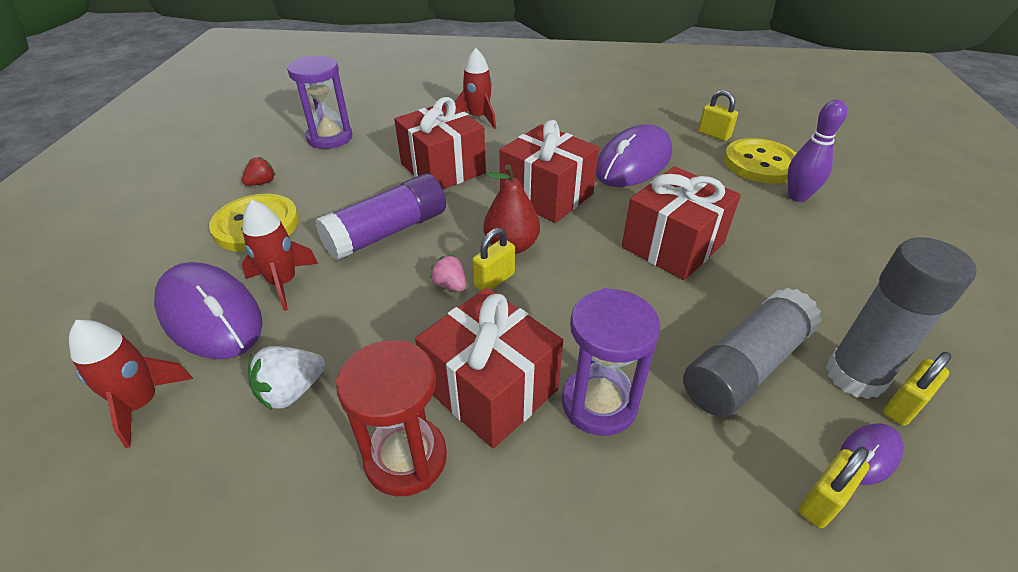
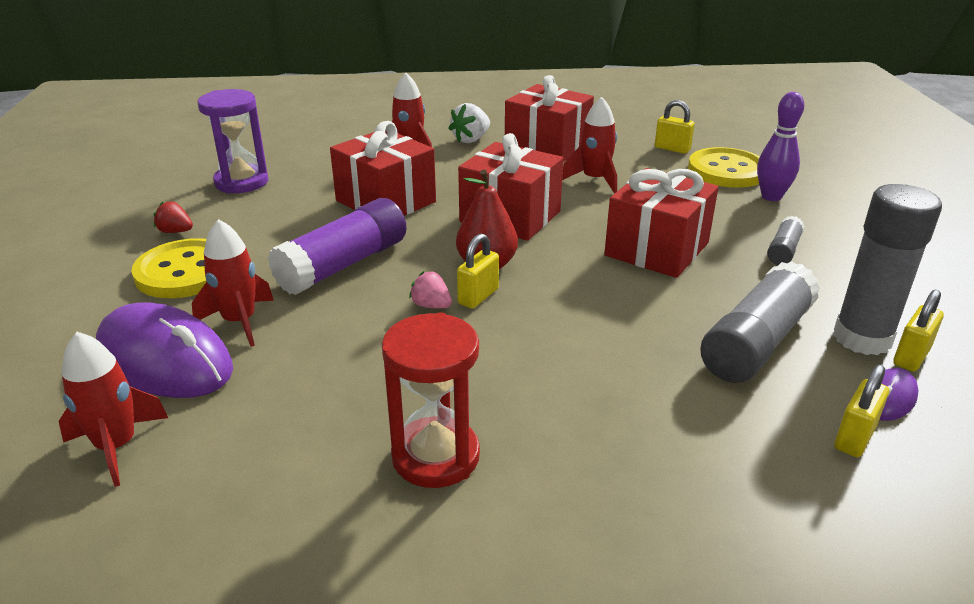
camera: 10 degrees left, 10 degrees down
(262, 183) = (175, 231): red strawberry -> red strawberry turned 105 degrees counterclockwise
(291, 391) = (288, 416): white strawberry -> white strawberry (471, 140)
(491, 388) = (505, 388): red gift -> red gift (547, 146)
(599, 403) = (621, 388): purple hourglass -> none
(633, 162) = (594, 180): purple mouse -> red rocket
(796, 260) = (783, 250): none -> grey glue stick

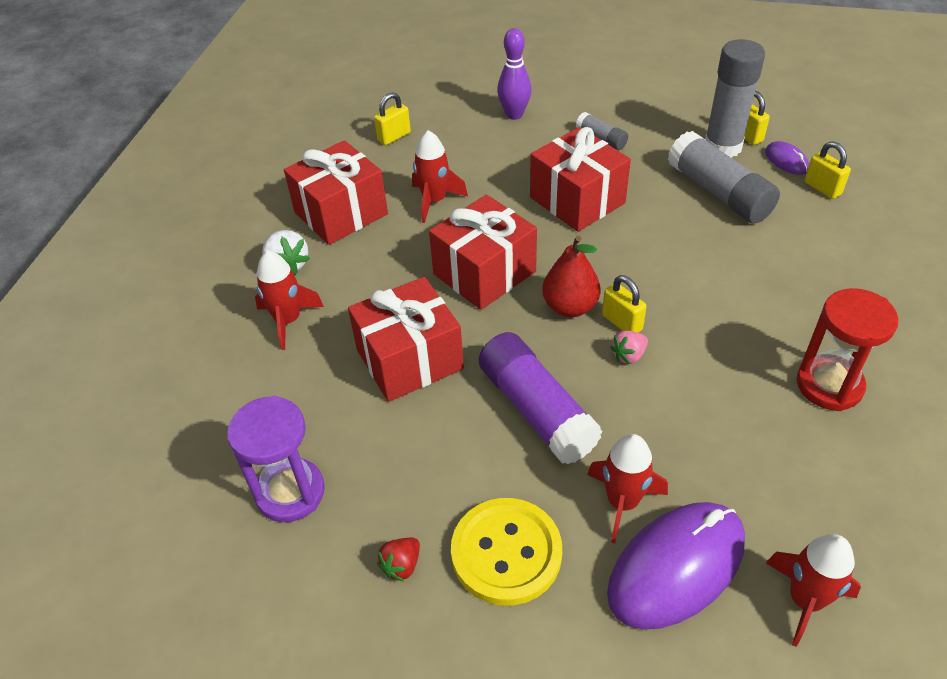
camera: 70 degrees left, 15 degrees up
(726, 171) = (456, 121): yellow button -> none

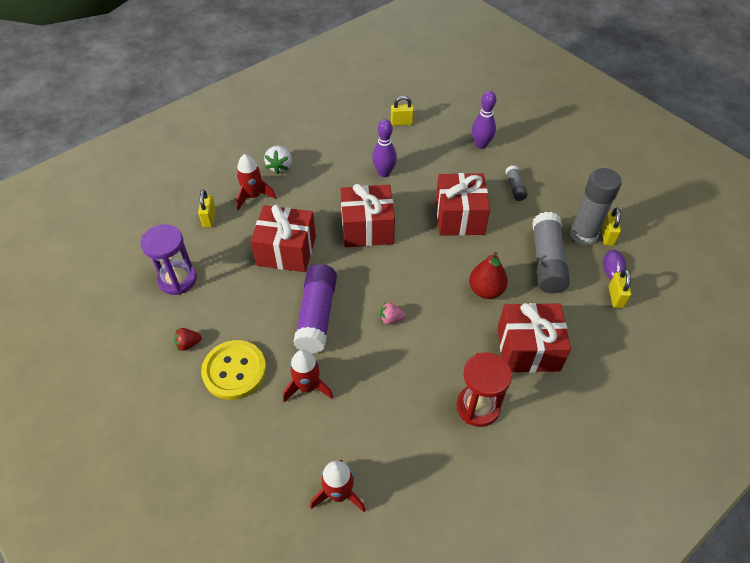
camera: 35 degrees right, 5 degrees up
(341, 213) = (331, 152): red gift -> red gift (528, 349)
(434, 201) = (384, 173): red rocket -> purple bowling pin
(570, 307) = (390, 274): red pear -> red pear (486, 290)
(622, 322) = (407, 300): yellow padlock -> yellow padlock (209, 218)
(676, 567) = (298, 433): purple mouse -> none

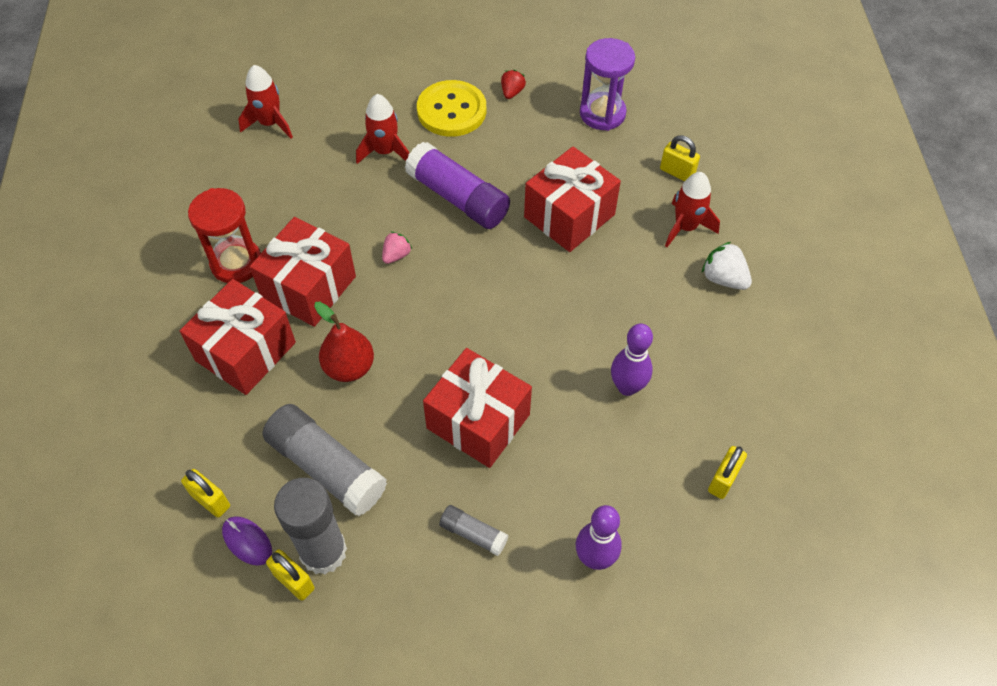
camera: 125 degrees right, 5 degrees up
(367, 228) = (541, 309): red gift -> red gift (309, 287)

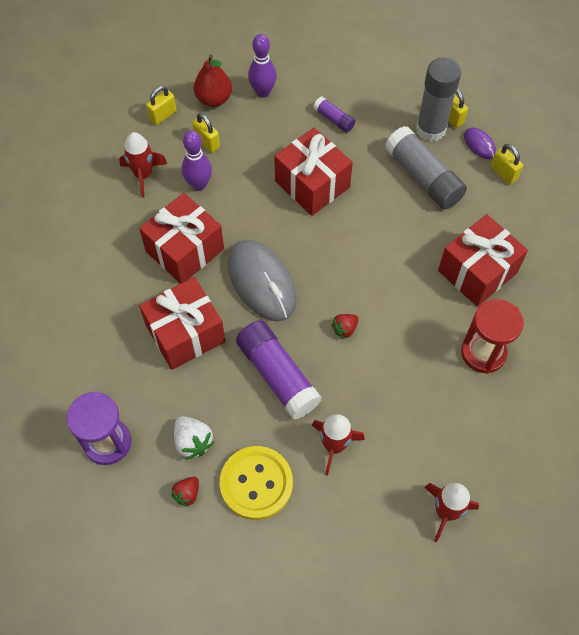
camera: 165 degrees left, 5 degrees up
(309, 287) = (423, 315): red gift -> red gift (185, 250)
(349, 367) = (398, 242): red pear -> red pear (214, 99)
(396, 255) = (344, 329): pink strawberry -> red strawberry
(473, 534) = (334, 119): grey glue stick -> purple glue stick
(504, 285) = (262, 282): none -> grey mouse
(677, 172) = (71, 356): yellow padlock -> yellow padlock (207, 142)
(685, 227) = (92, 300): red rocket -> red rocket (143, 175)
(723, 278) = (86, 248): white strawberry -> white strawberry (193, 442)

